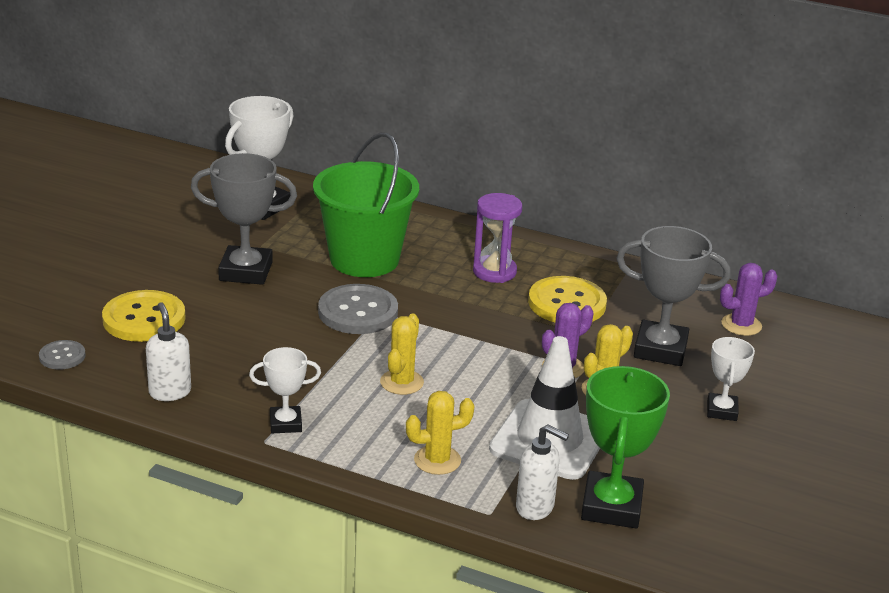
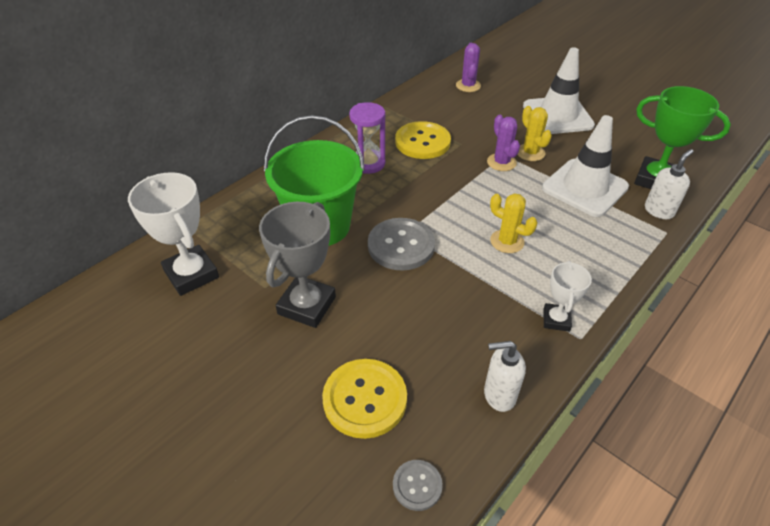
camera: 70 degrees left, 15 degrees up
(437, 460) = (607, 244): yellow cactus -> none
(660, 349) = (488, 120): grey trophy -> none
(721, 411) = (557, 116): white trophy -> white traffic cone

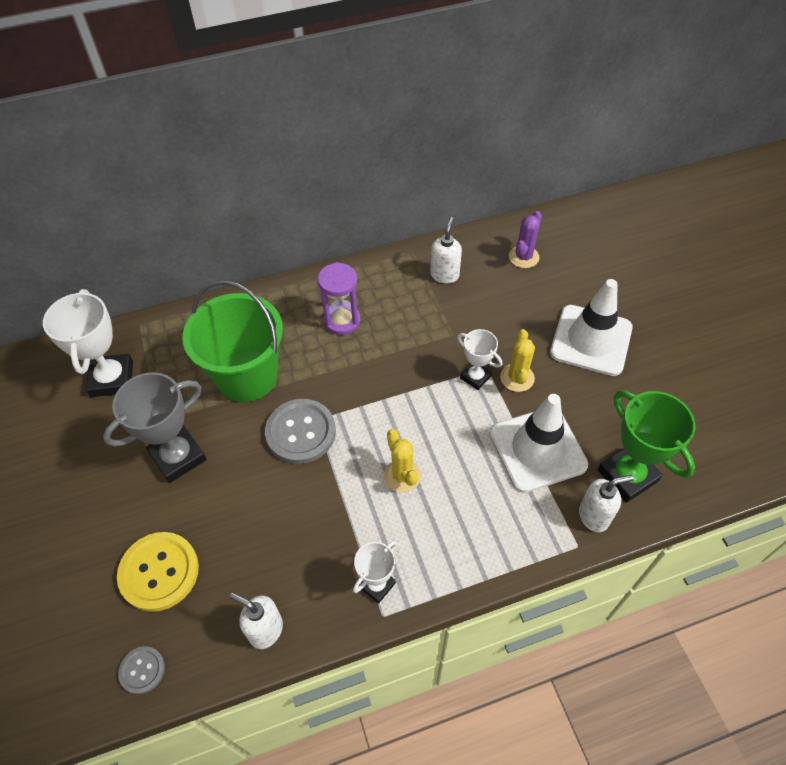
camera: 30 degrees right, 10 degrees up
(422, 112) = (444, 275): none -> white soap dispenser
(422, 142) = (415, 315): yellow button -> none
(501, 162) = (475, 377): purple cactus -> white trophy

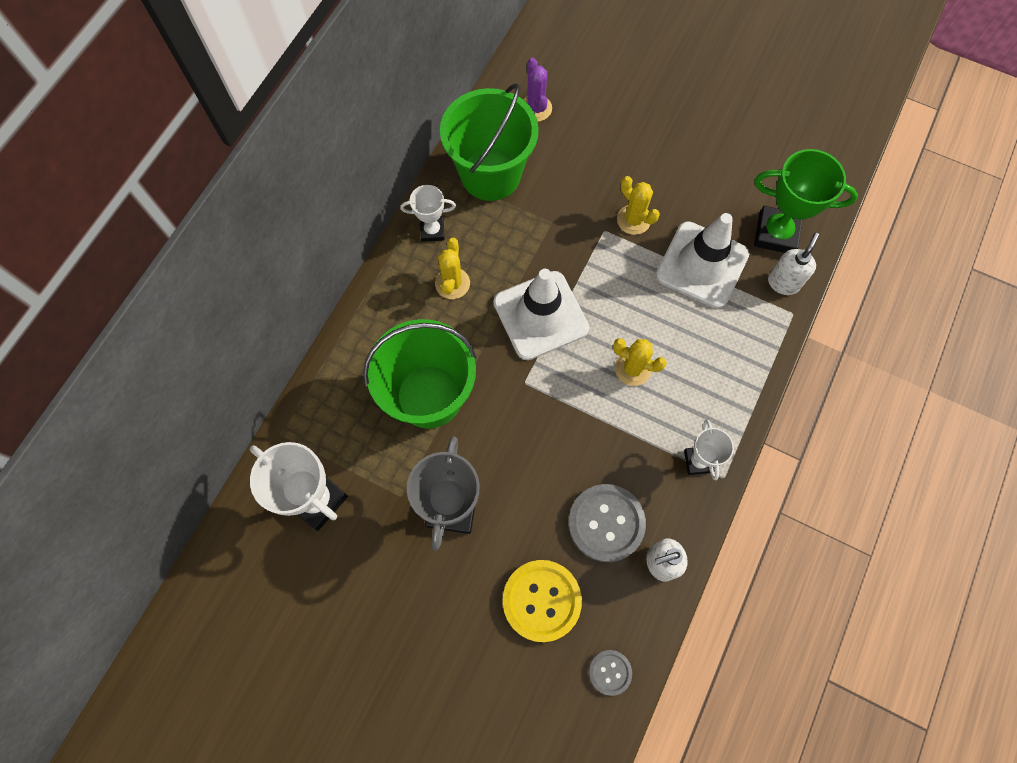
camera: 45 degrees left, 15 degrees up
(301, 432) = (524, 403): grey button -> grey button (606, 523)
(342, 320) = (452, 283): purple hourglass -> yellow cactus
(444, 275) = (490, 174): white soap dispenser -> green bucket
(475, 377) = (604, 244): white trophy -> white trophy (432, 231)
(591, 340) = (654, 144): white traffic cone -> white traffic cone (540, 315)

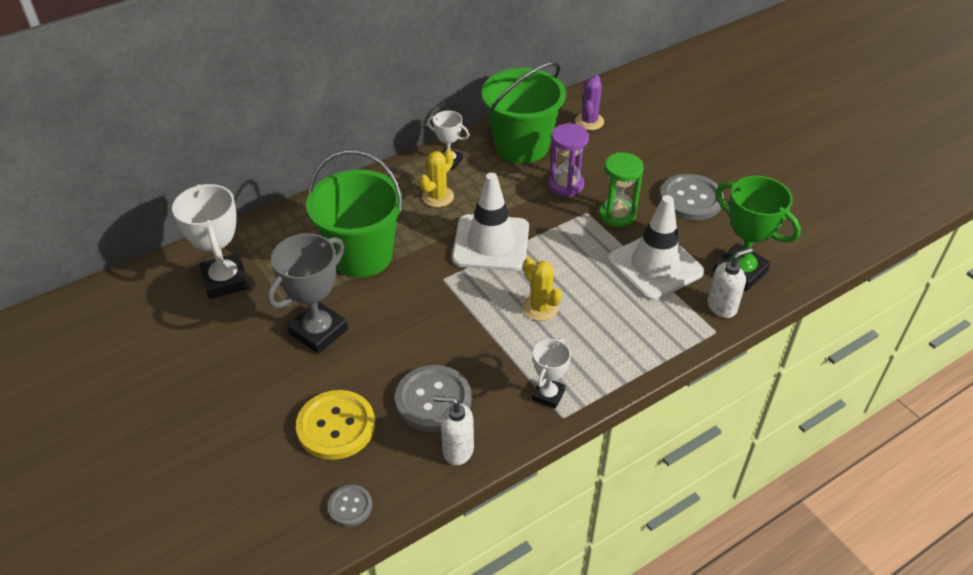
camera: 30 degrees right, 25 degrees down
(564, 205) = (566, 185): none -> purple hourglass
(633, 220) = (617, 215): yellow cactus -> green hourglass
(687, 165) = (691, 199): none -> grey button

